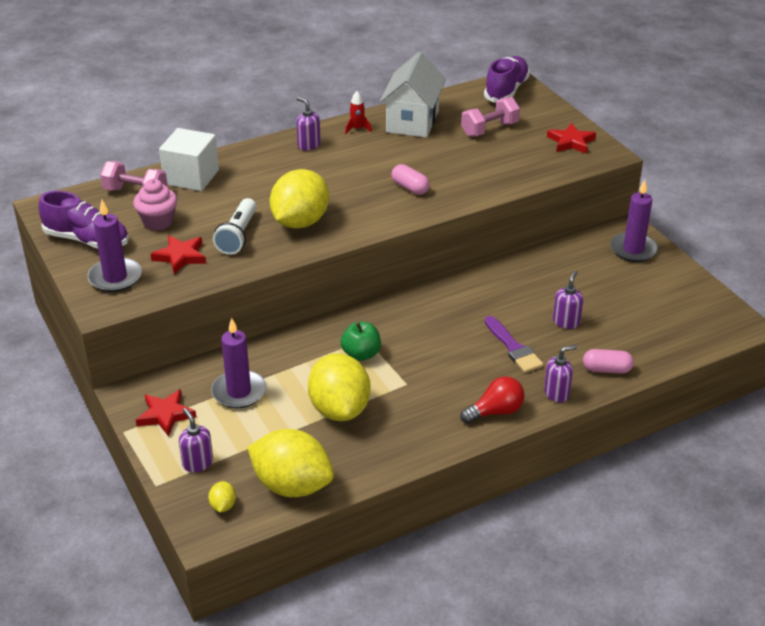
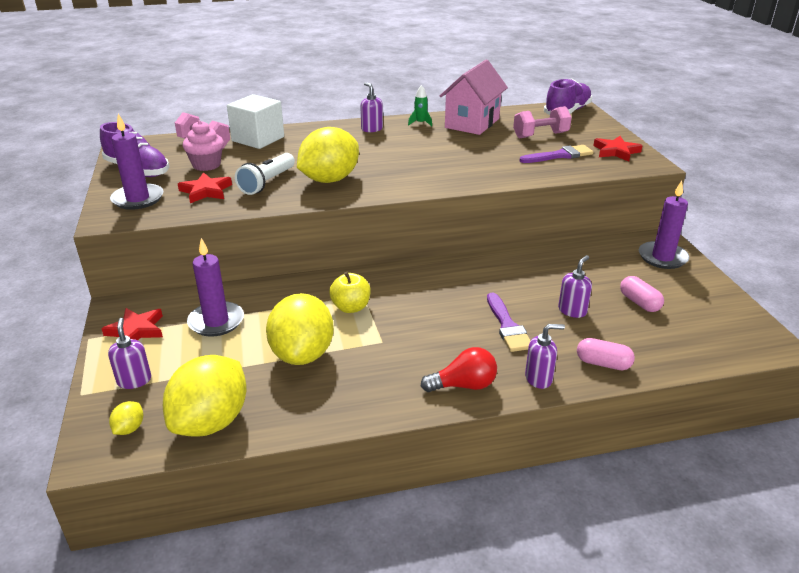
camera: 15 degrees right, 5 degrees down
(292, 486) = (211, 422): yellow lemon -> yellow lemon turned 75 degrees clockwise
(357, 129) = (420, 123): red rocket -> green rocket
(361, 354) = (351, 307): green apple -> yellow apple
(410, 188) = (445, 167): pink capsule -> pink capsule (639, 302)
(412, 121) = (472, 123): white house -> pink house
(517, 155) = (559, 155): none -> purple brush

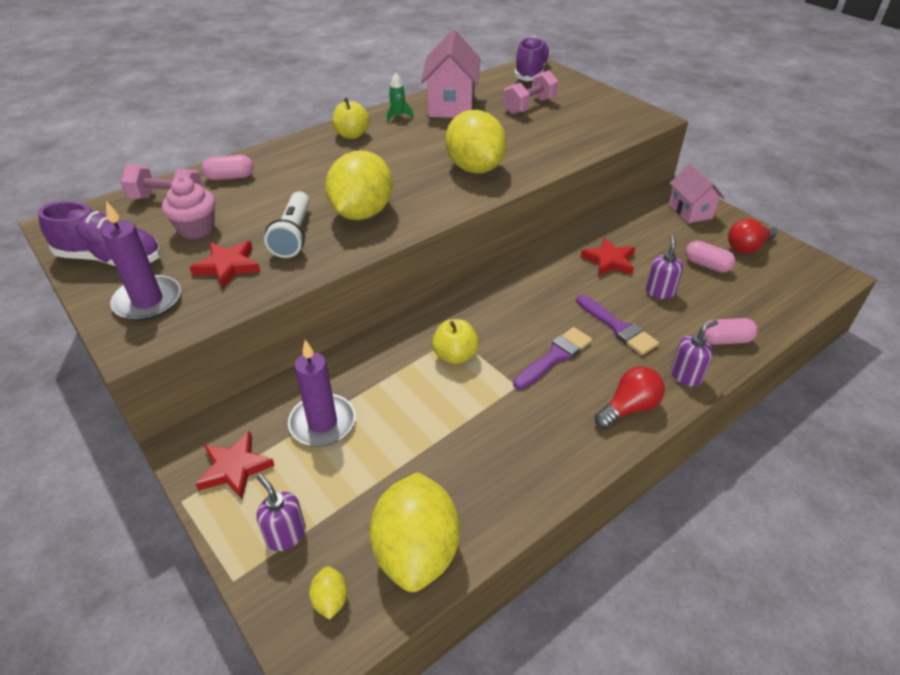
camera: 25 degrees left, 10 degrees up
(258, 139) = (230, 177): white cube -> pink capsule
(302, 354) = (449, 430): yellow lemon -> yellow lemon (474, 168)
(371, 129) = (352, 135): purple soap dispenser -> yellow apple
(559, 155) = (567, 127): purple brush -> purple brush (555, 357)
(616, 151) = (612, 110): red star -> red star (609, 261)
(662, 257) = (690, 211): purple candle -> pink house
(697, 299) = (747, 247): none -> red light bulb

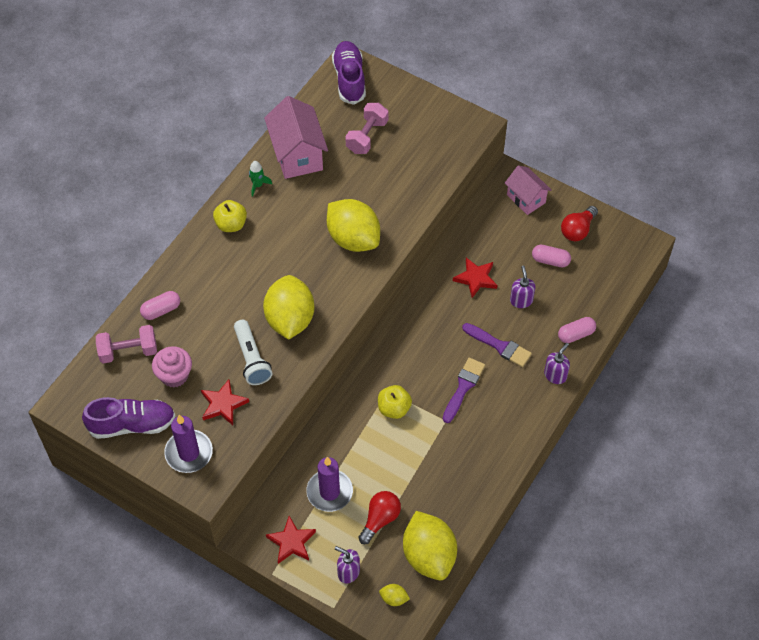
camera: 20 degrees left, 15 degrees up
(330, 600) = (394, 598): yellow lemon -> yellow lemon turned 45 degrees counterclockwise
(628, 408) = (524, 414): red light bulb -> red light bulb (380, 519)

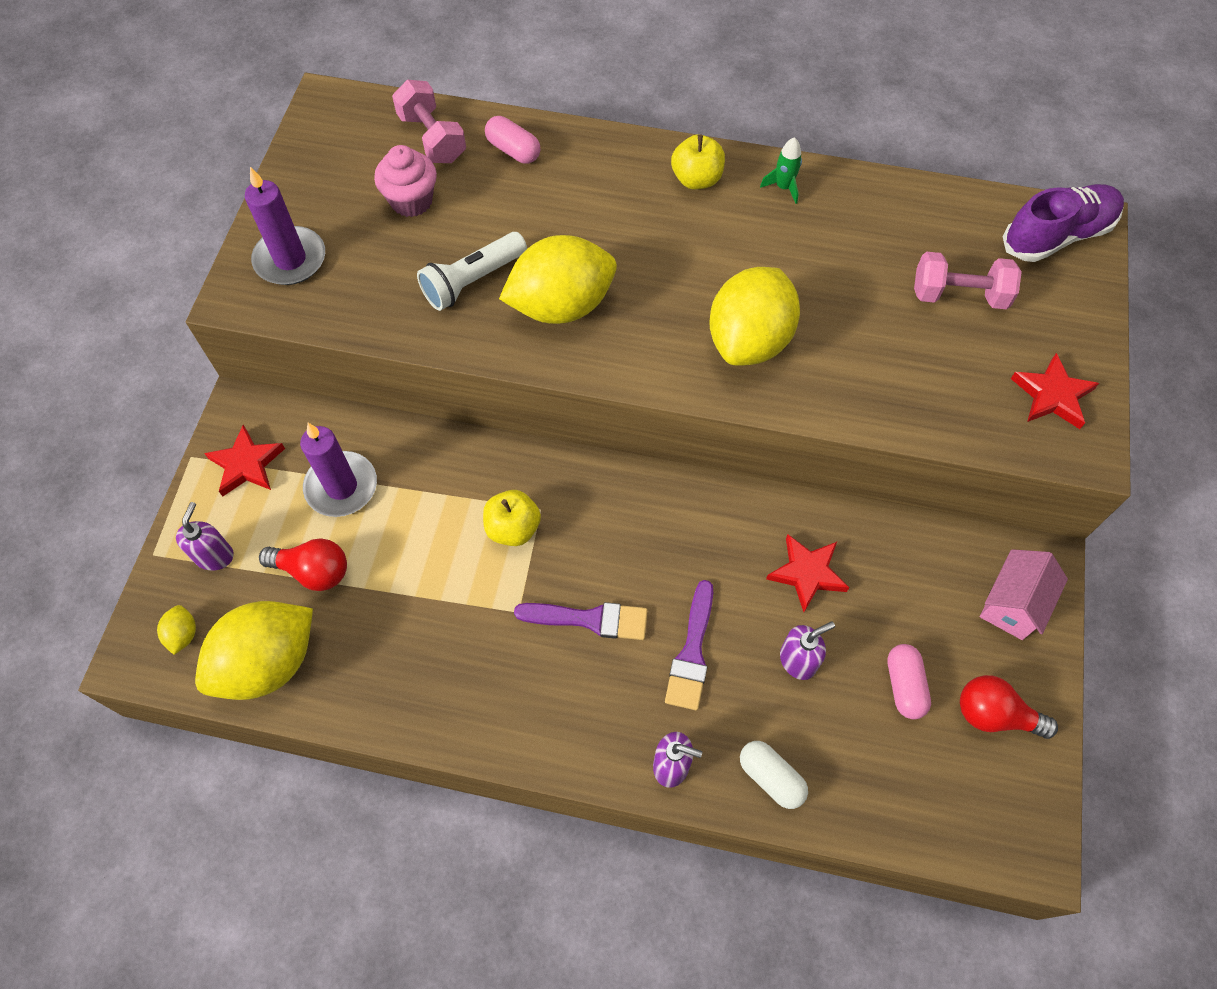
camera: 70 degrees right, 5 degrees up
(132, 424) = (317, 181): purple shoe -> none
(223, 404) = (383, 272): red star -> red star (1052, 395)
(297, 155) = (867, 216): pink house -> none
(576, 334) = (771, 778): pink capsule -> white capsule

